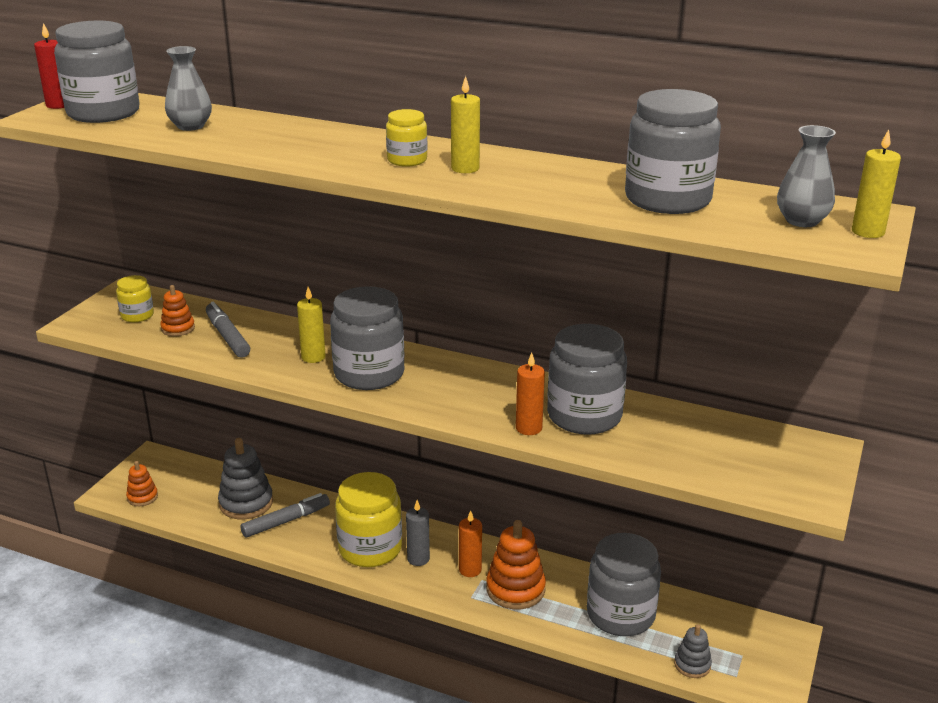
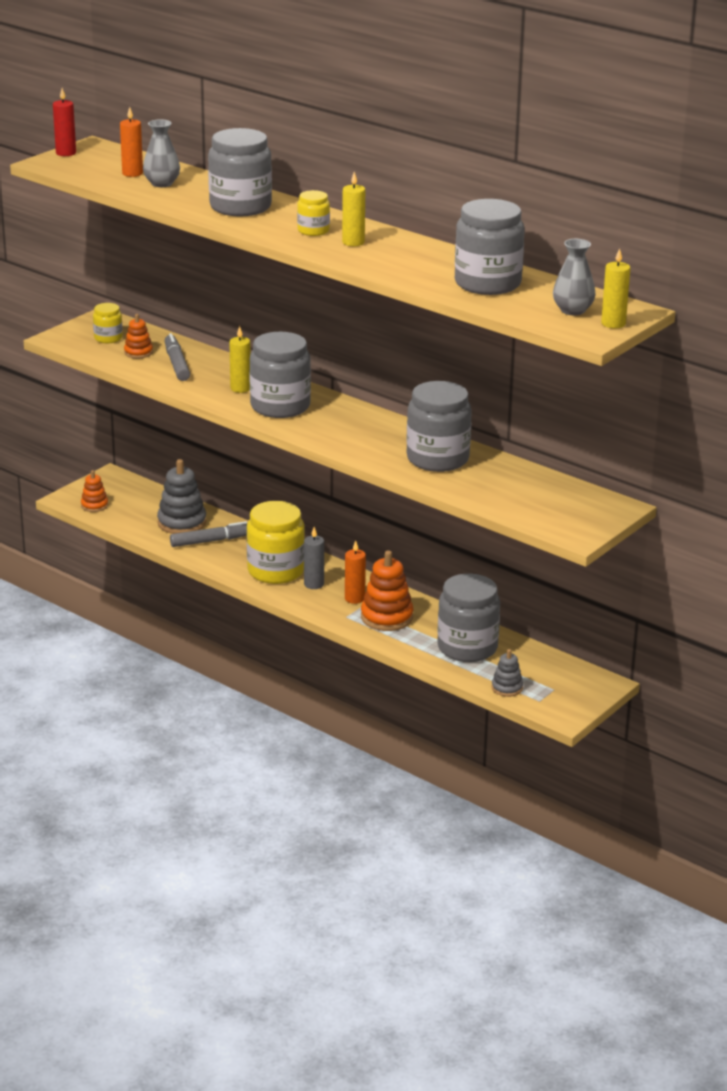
camera: 15 degrees right, 0 degrees up
(103, 113) = (98, 164): grey jar -> grey jar (240, 207)
(528, 428) = (387, 461): orange candle -> orange candle (132, 173)

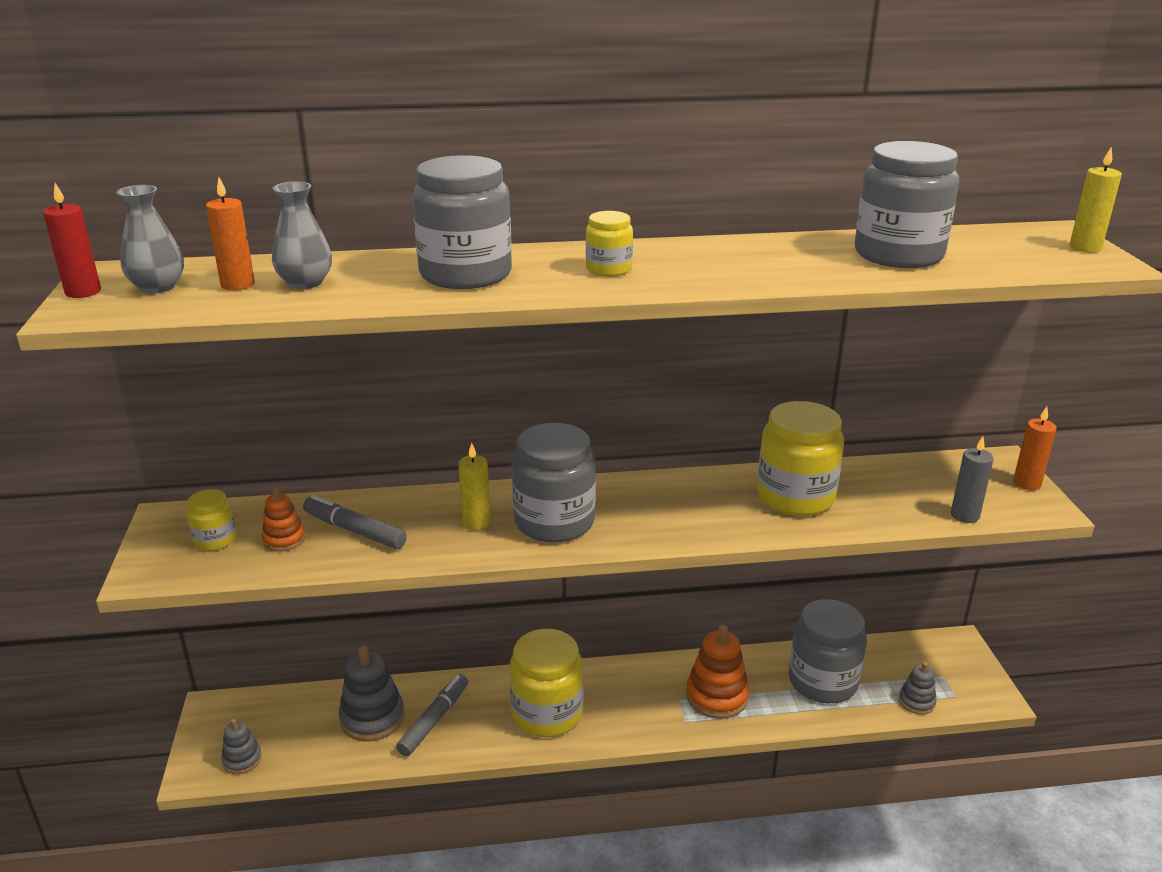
camera: 45 degrees left, 0 degrees up
(94, 505) = (242, 760): orange stacking toy -> grey stacking toy
(314, 584) = (603, 704): grey candle -> grey candle (965, 515)
(353, 242) = (678, 265): yellow candle -> none
(354, 598) = (660, 695): orange candle -> orange candle (1027, 483)
(437, 459) = (795, 497): grey jar -> yellow jar
(572, 310) = (1026, 249): grey vase -> grey vase (157, 287)

